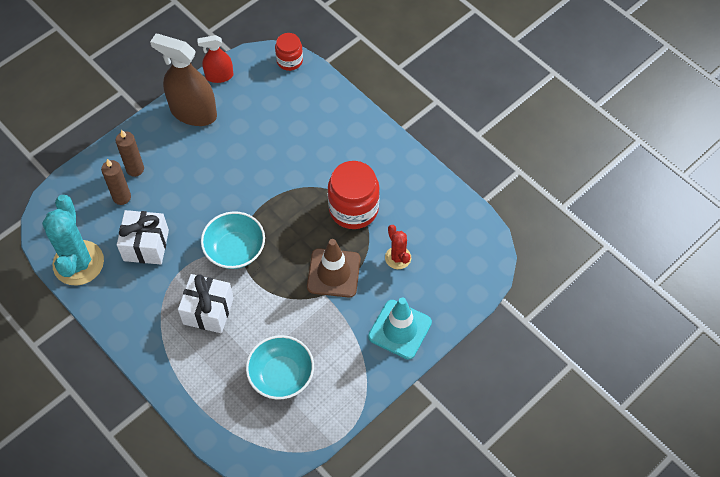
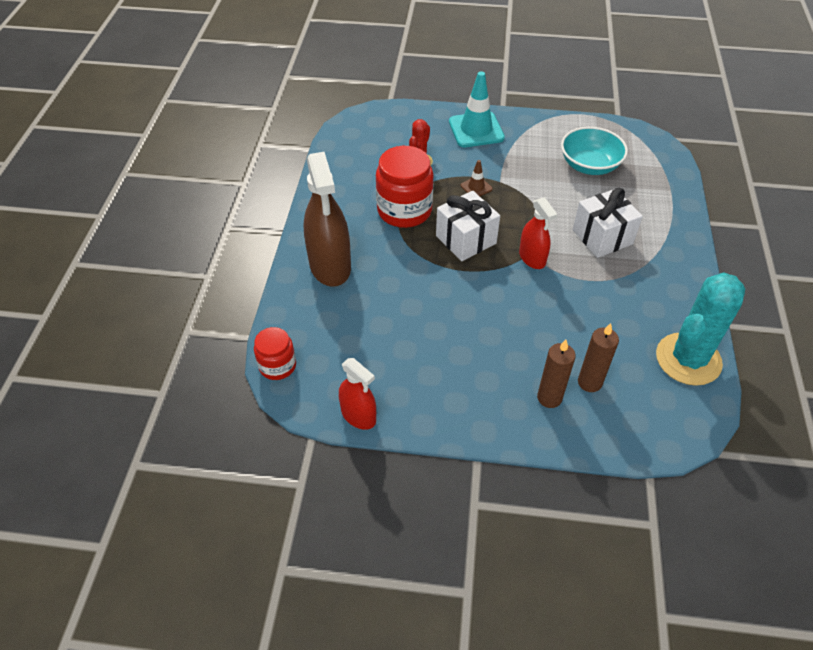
camera: 130 degrees left, 10 degrees down
(146, 245) = (607, 322): white gift -> white gift (466, 239)
(193, 112) = (429, 402): brown spray bottle -> brown spray bottle (330, 266)
(235, 250) = (532, 258): turquoise bowl -> red spray bottle
(333, 273) = (476, 187): brown traffic cone -> brown traffic cone, size x0.49

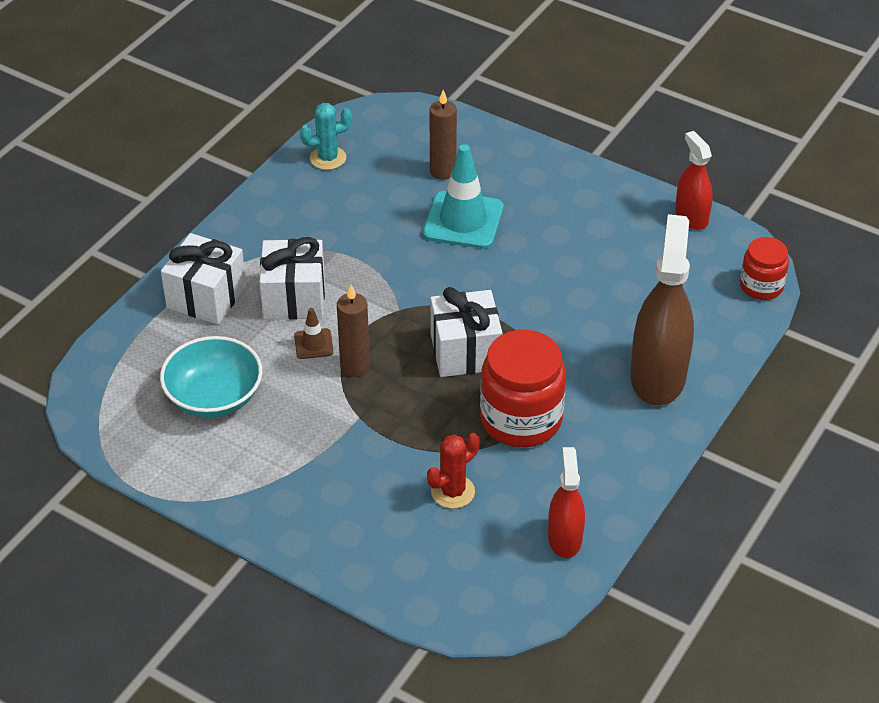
camera: 155 degrees left, 5 degrees down
(476, 130) = (326, 519): turquoise traffic cone -> turquoise traffic cone (463, 221)
(476, 187) = (399, 419): brown traffic cone -> brown traffic cone (313, 344)
(532, 258) = (401, 302): red spray bottle -> red spray bottle (564, 538)
(549, 398) = (492, 172): brown candle -> brown candle (355, 366)
(655, 218) = (206, 297): none -> white gift
(688, 359) = (328, 158): turquoise cactus -> turquoise cactus, size x0.52

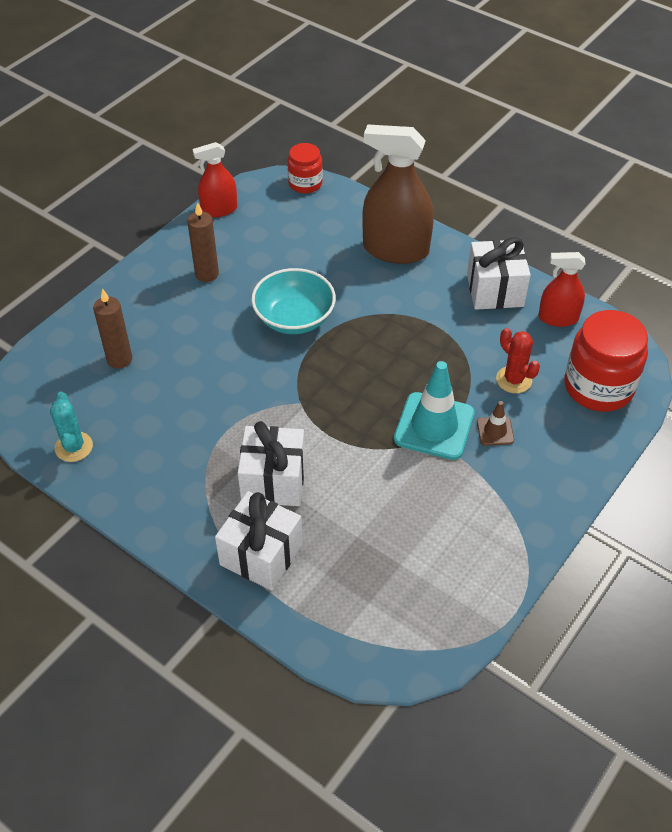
camera: 85 degrees left, 5 degrees up
(214, 397) = (400, 547): turquoise bowl -> turquoise bowl (294, 318)
(313, 344) = (337, 467): brown traffic cone -> brown traffic cone (495, 431)
(355, 366) = (368, 437): brown candle -> brown candle (207, 274)
(463, 221) = (192, 350): turquoise traffic cone -> turquoise traffic cone (434, 426)
(465, 352) = (358, 360): white gift -> white gift (495, 290)
(521, 419) = (436, 332): red jar -> red jar (598, 387)

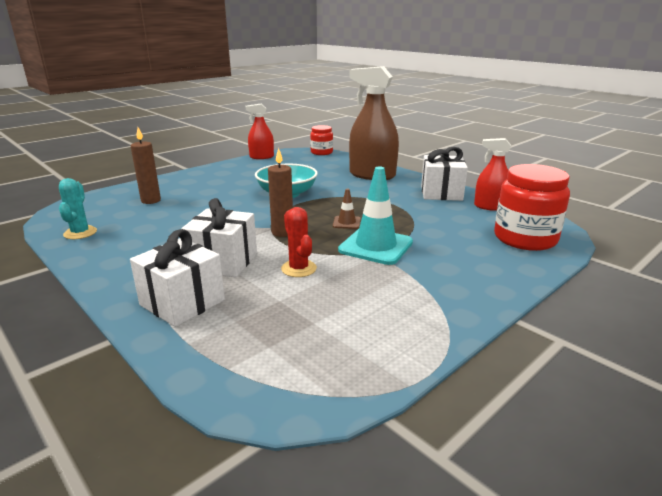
camera: 10 degrees right, 25 degrees down
(207, 274) = (237, 175): brown candle -> brown candle (282, 232)
(495, 431) = (429, 253): brown traffic cone -> brown traffic cone (346, 223)
(514, 380) = (450, 230): red cactus -> red cactus (298, 268)

